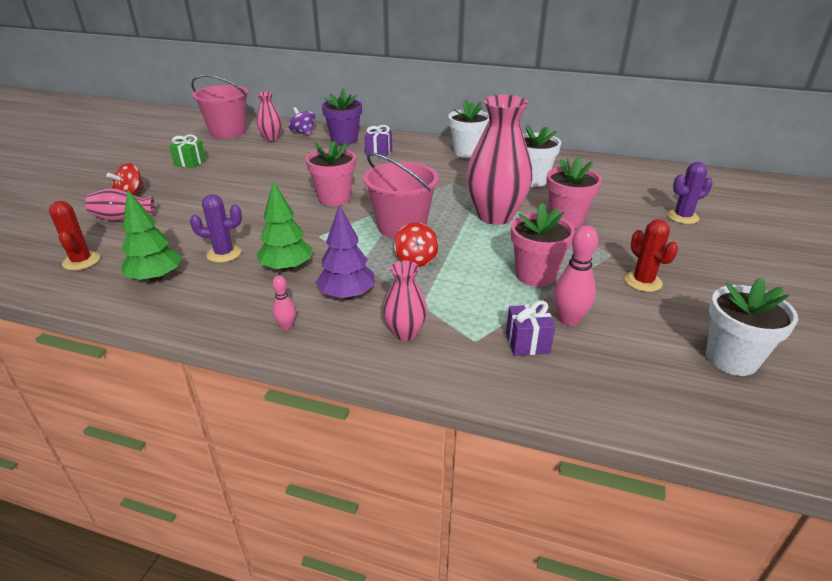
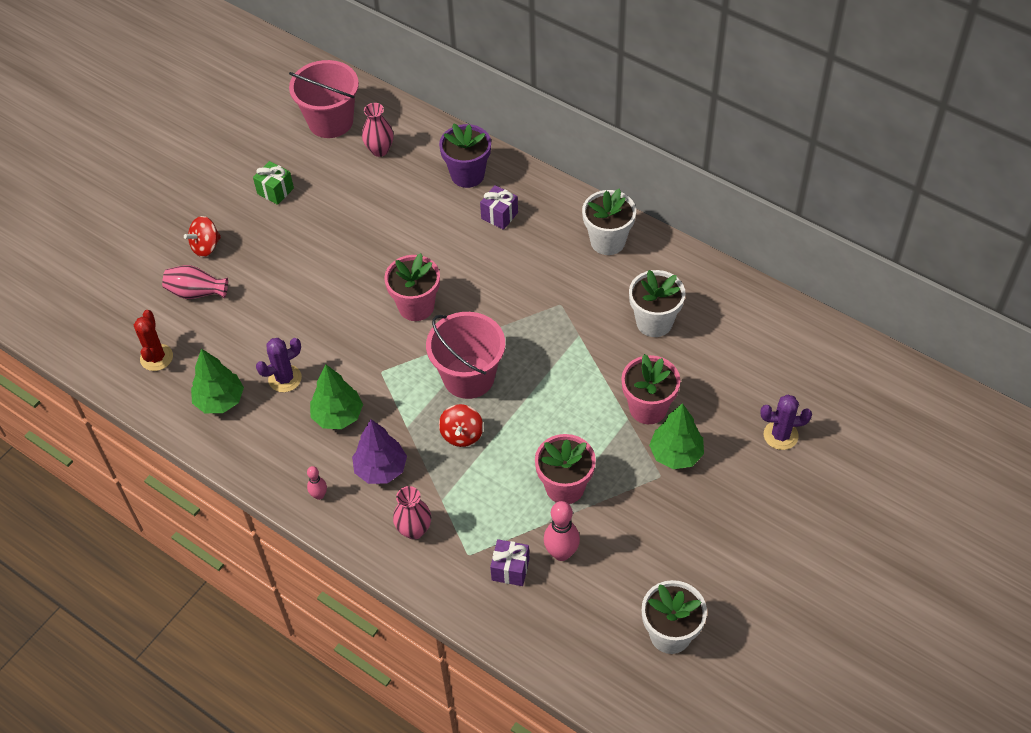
camera: 20 degrees right, 20 degrees up
(224, 254) = (285, 378): purple cactus -> purple cactus turned 45 degrees counterclockwise
(303, 133) = (422, 144): purple spinning top -> none
(495, 216) = (575, 382): pink vase -> none
(613, 240) = (676, 454): none -> green tree
(643, 281) = (662, 523): red cactus -> none

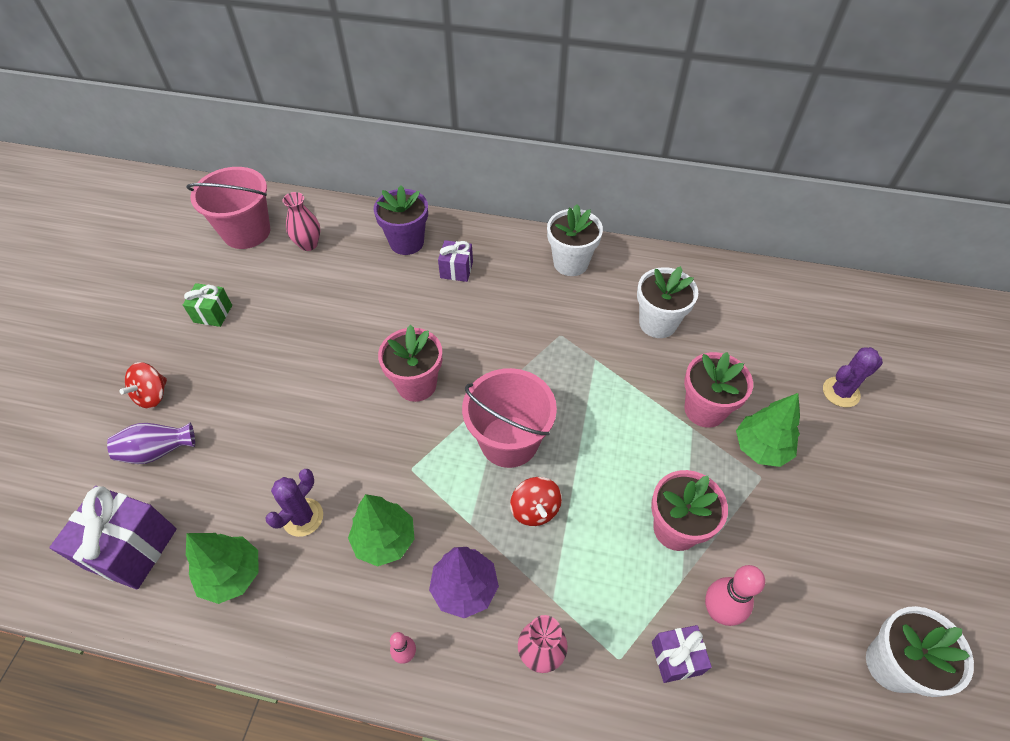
camera: 25 degrees left, 0 degrees up
(156, 357) = (131, 548): red cactus -> purple gift
(196, 292) = (157, 451): pink vase -> purple vase

